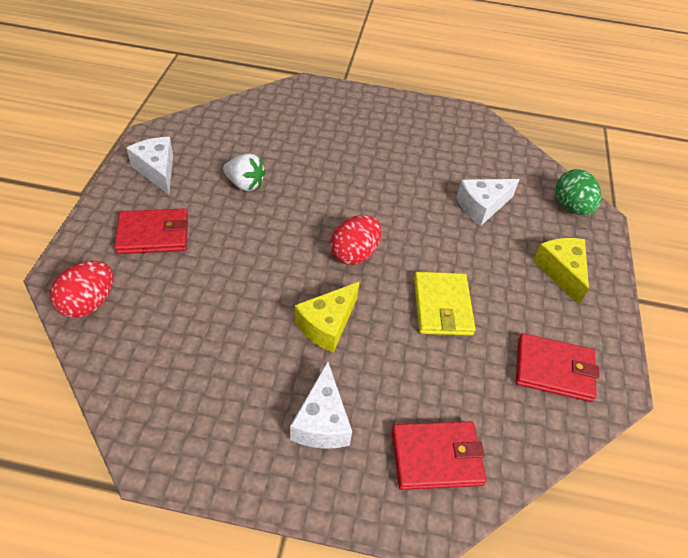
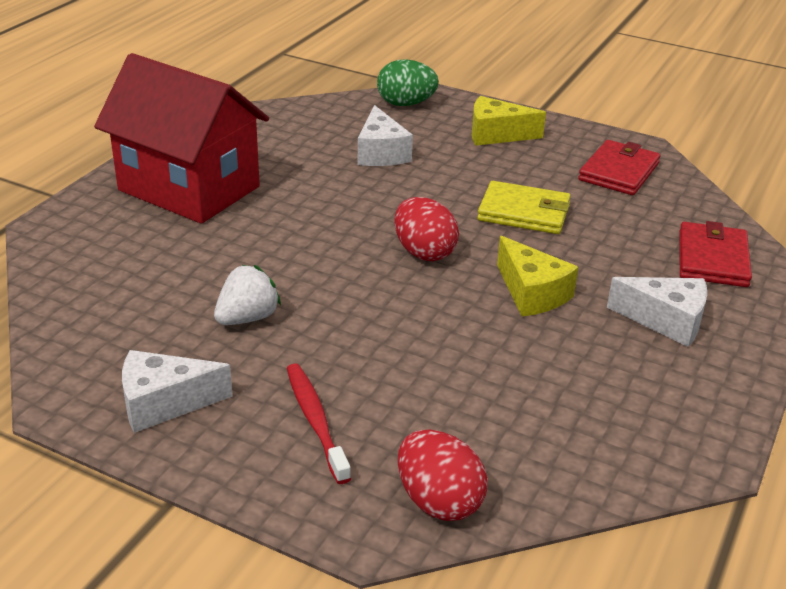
camera: 70 degrees left, 15 degrees down
(153, 234) = (315, 421): red wallet -> red toothbrush
(376, 126) = (189, 188): none -> red house

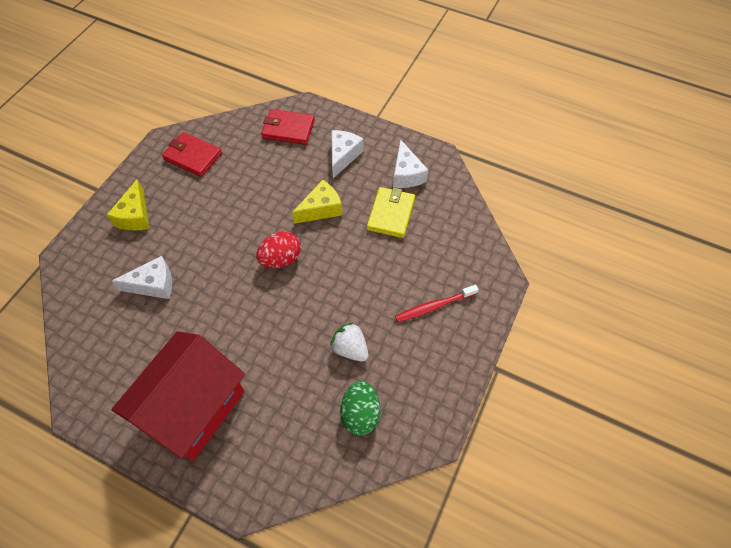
camera: 90 degrees left, 25 degrees up
(164, 403) = (429, 381): white cheese -> white cheese (406, 174)
(406, 104) = (77, 270): green egg -> green egg (360, 413)
(438, 501) = (479, 254): red egg -> none
(524, 212) = (238, 207): yellow wallet -> yellow wallet (391, 214)

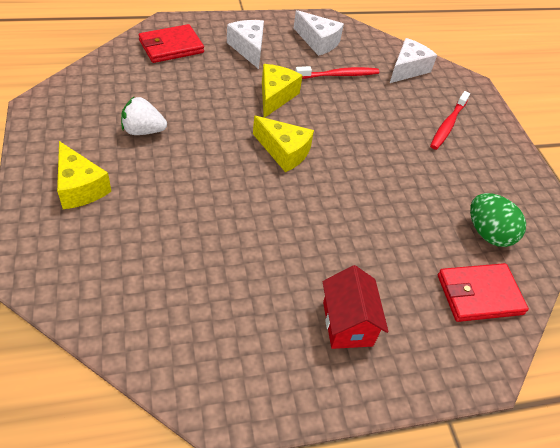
camera: 45 degrees left, 10 degrees down
(153, 284) = (175, 239): white cheese -> white cheese (407, 69)
(193, 156) = (91, 106): red wallet -> red wallet (479, 294)
(194, 408) = (347, 323): red house -> red house, size x0.49
(281, 259) = (284, 152): red egg -> yellow cheese
(350, 348) = (423, 189): white strawberry -> white strawberry (143, 131)
(391, 214) = (339, 75): yellow wallet -> red toothbrush

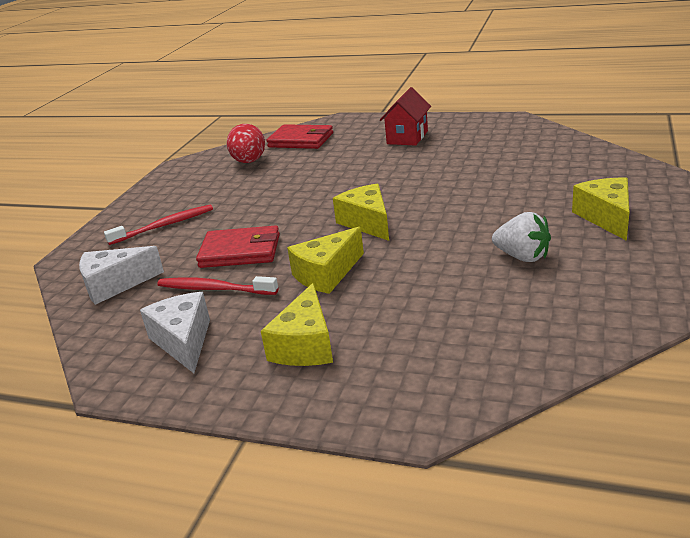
camera: 140 degrees left, 20 degrees down
(171, 47) = (434, 368): red wallet -> red wallet (240, 251)
(248, 49) = (305, 345): white cheese -> yellow cheese
(488, 233) = (249, 161): green egg -> red egg

